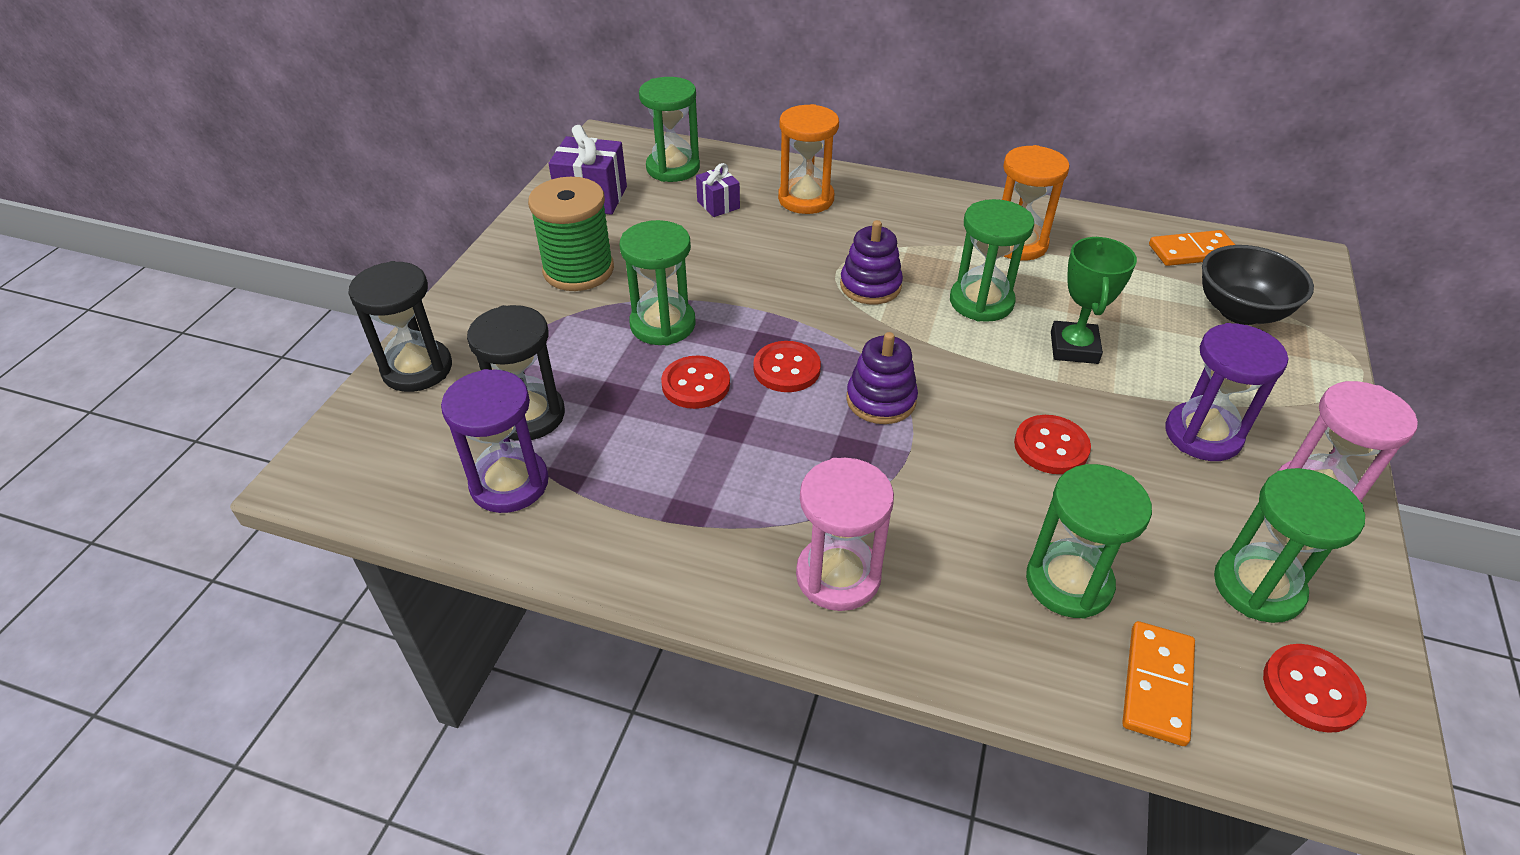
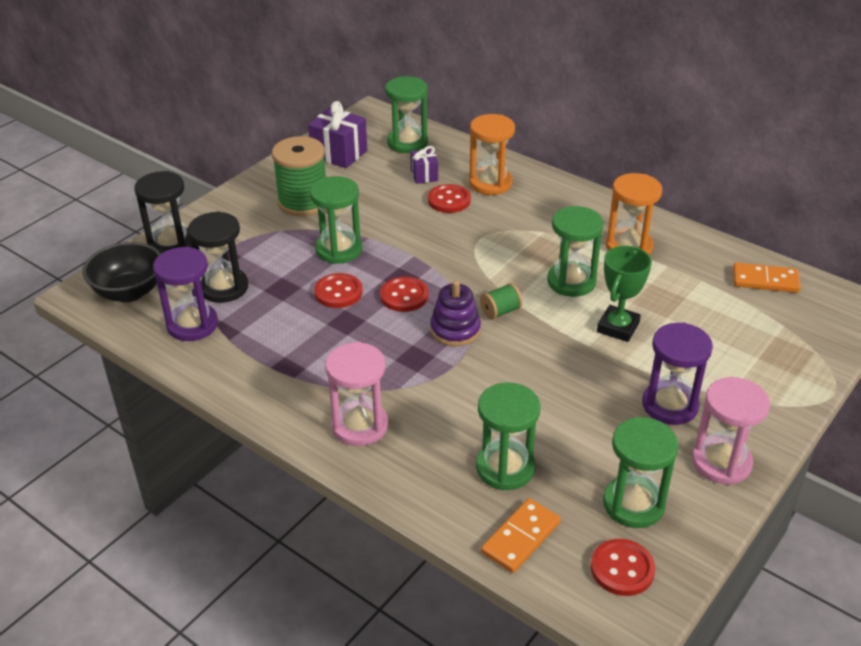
camera: 20 degrees right, 5 degrees down
(870, 286) = (497, 254): purple stacking toy -> none
(921, 361) = (500, 311): none -> green spool
(1051, 447) = (553, 386): red button -> red button (449, 200)
(1240, 311) = (768, 331): black bowl -> black bowl (129, 292)

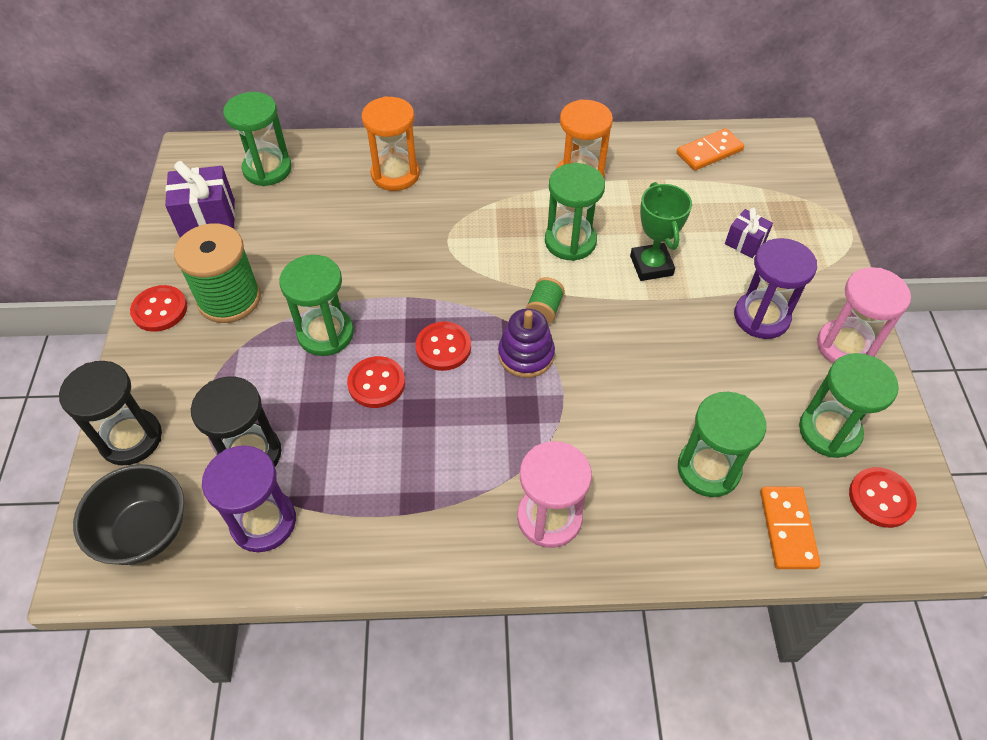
camera: 40 degrees left, 15 degrees up
(424, 175) = (323, 199): purple gift -> purple gift (745, 243)
(449, 200) = (376, 214): red button -> red button (160, 310)

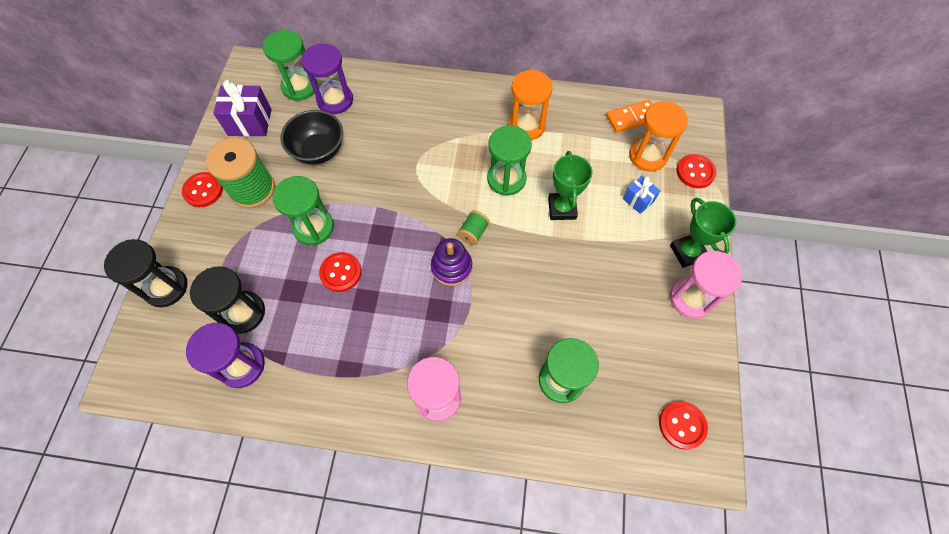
camera: 10 degrees right, 10 degrees up
(145, 531) = (163, 358): black bowl -> black bowl (319, 151)
(395, 174) = (391, 104): orange hourglass -> orange hourglass (647, 156)
(443, 347) = (394, 252): red button -> red button (695, 172)
(745, 243) = (638, 200): purple gift -> blue gift
(761, 317) = (633, 264): purple hourglass -> purple hourglass (335, 100)
(787, 529) = (606, 436): orange domino -> none
(825, 293) = (687, 252): none -> green trophy
(829, 431) = (659, 365): green hourglass -> none

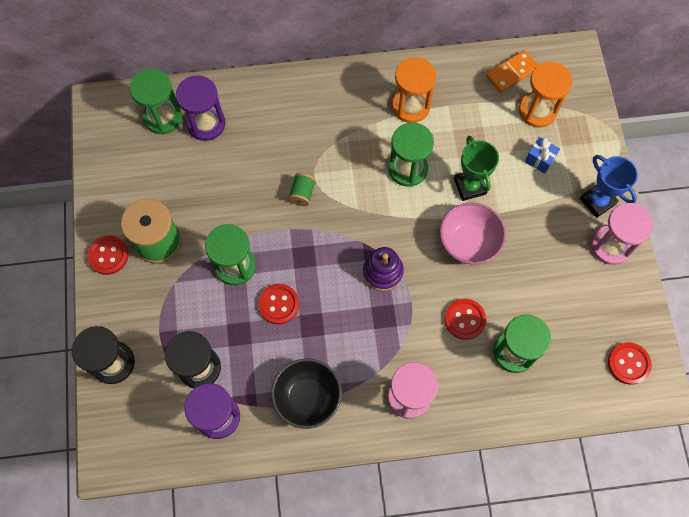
camera: 15 degrees left, 5 degrees up
(250, 122) = (126, 170): purple gift -> none
(319, 151) = (210, 184): black bowl -> black bowl (307, 398)
(473, 233) = (393, 232): green spool -> green spool (302, 194)
(545, 260) = (468, 243): none -> pink bowl
(687, 252) = (597, 201): green trophy -> blue trophy
(695, 172) = (586, 117): red button -> red button (464, 319)

